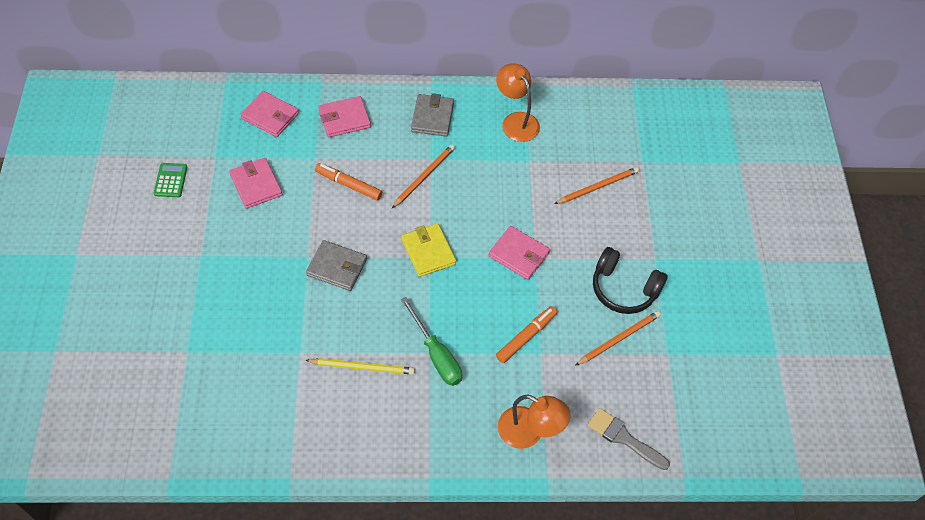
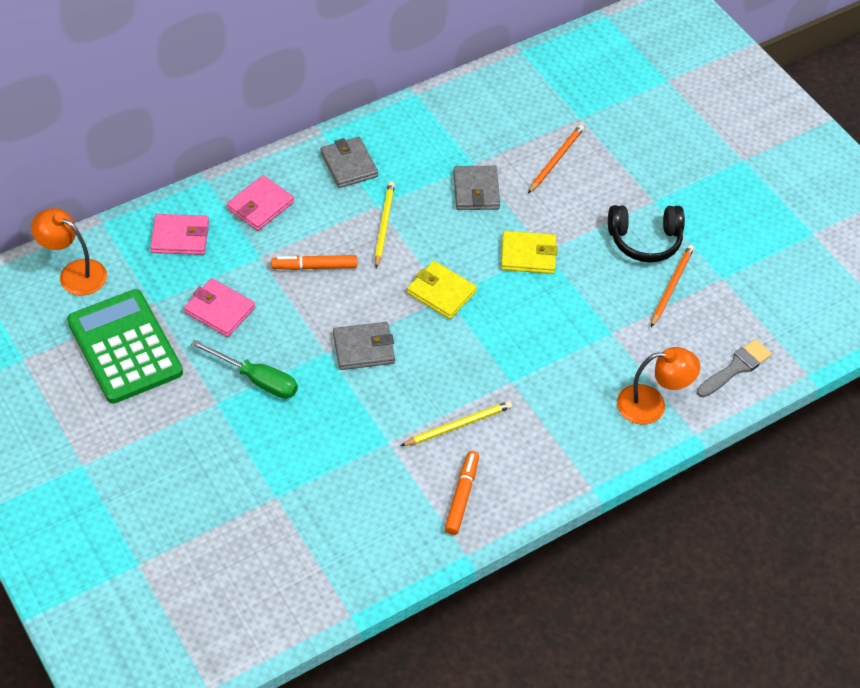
camera: 30 degrees left, 5 degrees down
(171, 180) = (125, 347): green calculator -> green calculator, size x2.46
(424, 176) = (384, 225): orange pencil -> yellow pencil
(436, 355) = (519, 380): green screwdriver -> green screwdriver (257, 379)
(515, 182) = (476, 191): none -> grey wallet
(516, 121) = (434, 132): orange lamp -> orange lamp (74, 273)
(518, 254) = (528, 255): pink wallet -> yellow wallet
(526, 337) = (589, 324): orange marker -> orange marker (462, 496)
(624, 438) = (736, 368): grey brush -> grey brush turned 135 degrees clockwise

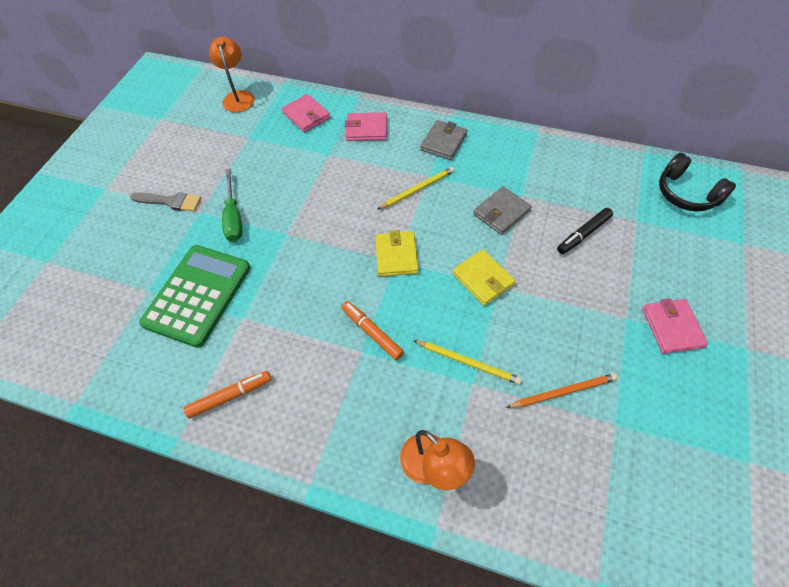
camera: 55 degrees right, 5 degrees up
(125, 347) = (205, 148): green calculator -> green calculator (198, 295)
(219, 310) = (270, 166): pink wallet -> pink wallet (672, 327)
(314, 266) = (348, 182): orange marker -> orange marker (372, 332)
(364, 348) = (308, 250): grey wallet -> none
(458, 425) = (292, 348): yellow pencil -> yellow pencil (468, 362)
(556, 160) = (583, 234): orange pencil -> black marker
(645, 240) = (583, 340): black headphones -> black headphones (686, 194)
(736, 368) = (538, 508): grey brush -> grey brush (170, 201)

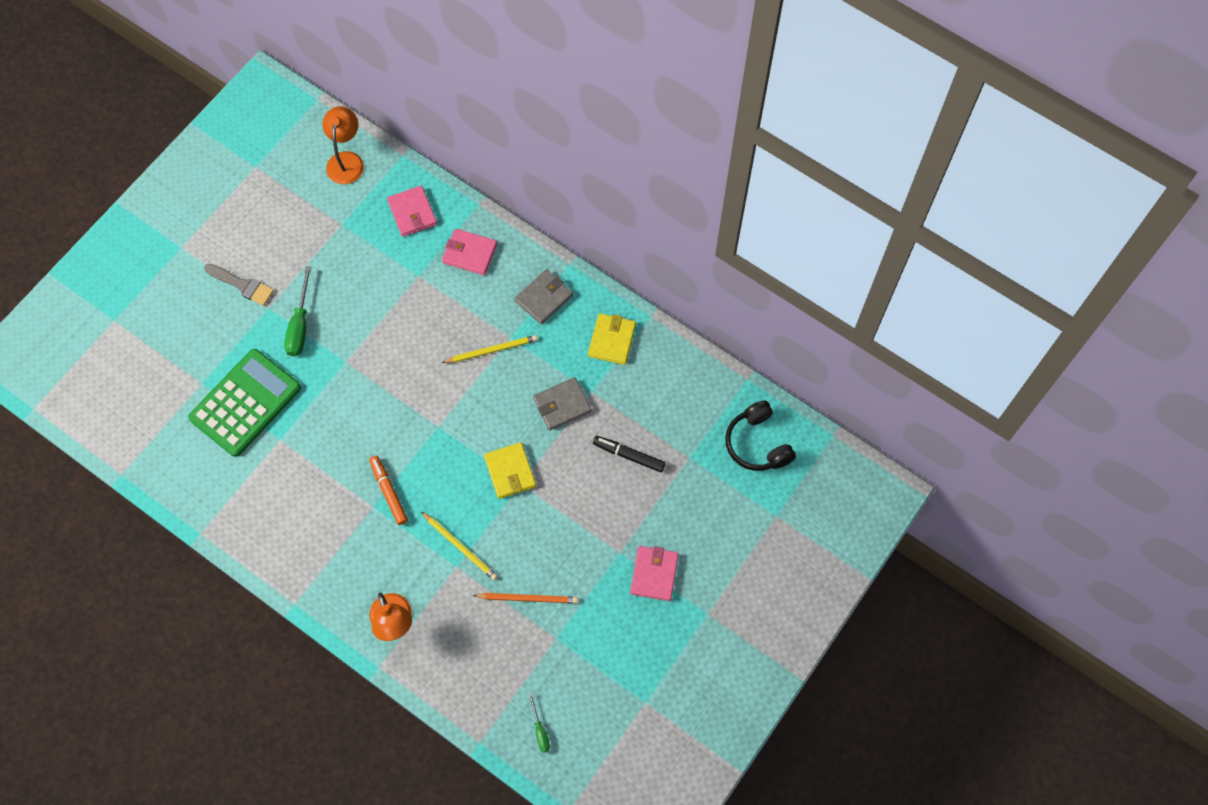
camera: 15 degrees right, 10 degrees up
(230, 396) = (250, 511): orange marker -> none
(396, 255) = (440, 420): yellow wallet -> yellow wallet (612, 340)
(583, 234) = (629, 455): black marker -> black marker turned 45 degrees clockwise
(659, 539) = (540, 730): none -> green screwdriver

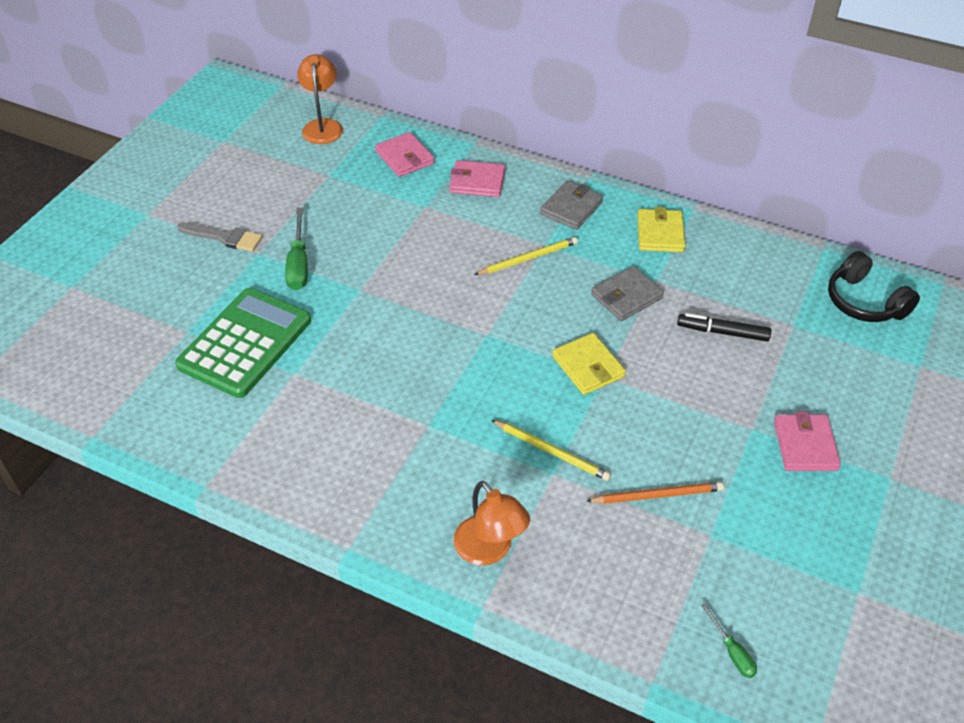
camera: 10 degrees left, 20 degrees down
(389, 492) = (444, 407): orange marker -> none

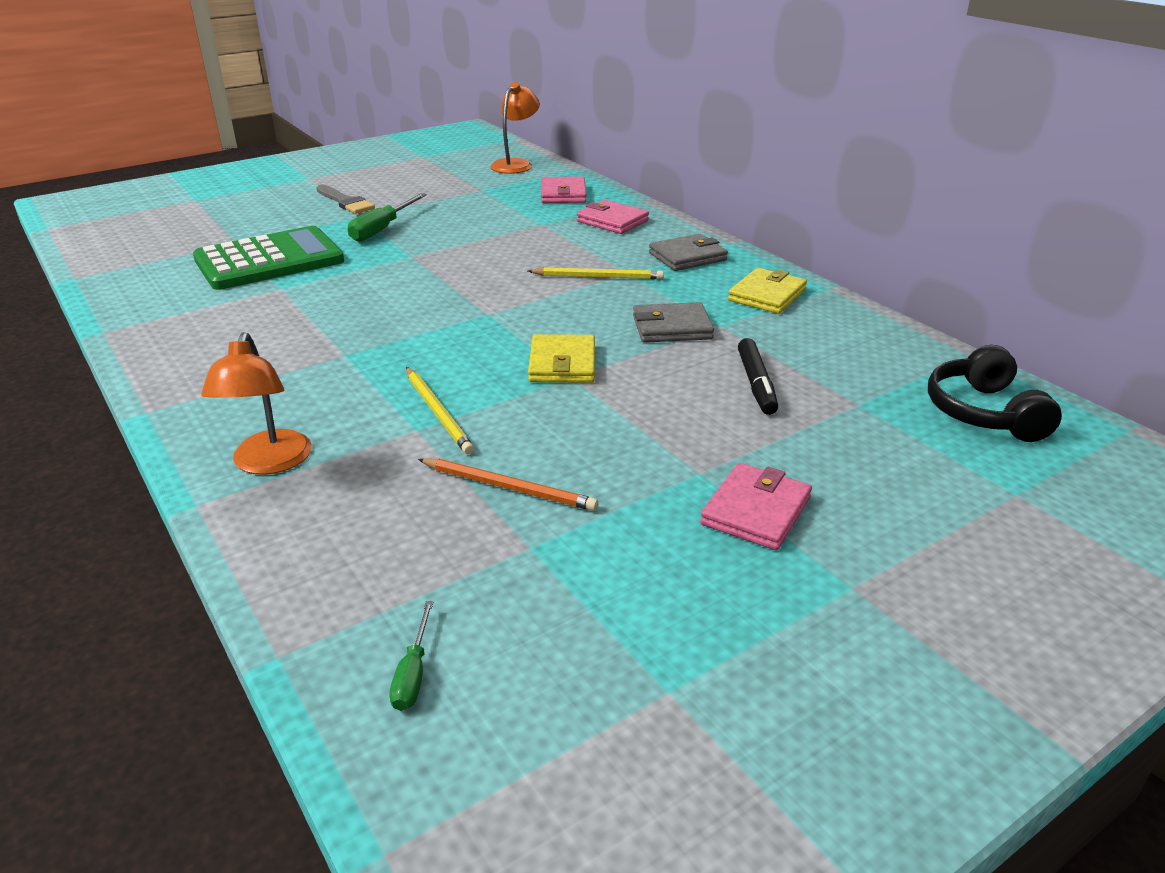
camera: 30 degrees right, 15 degrees down
(722, 332) = (756, 384): black marker -> black marker turned 135 degrees counterclockwise

